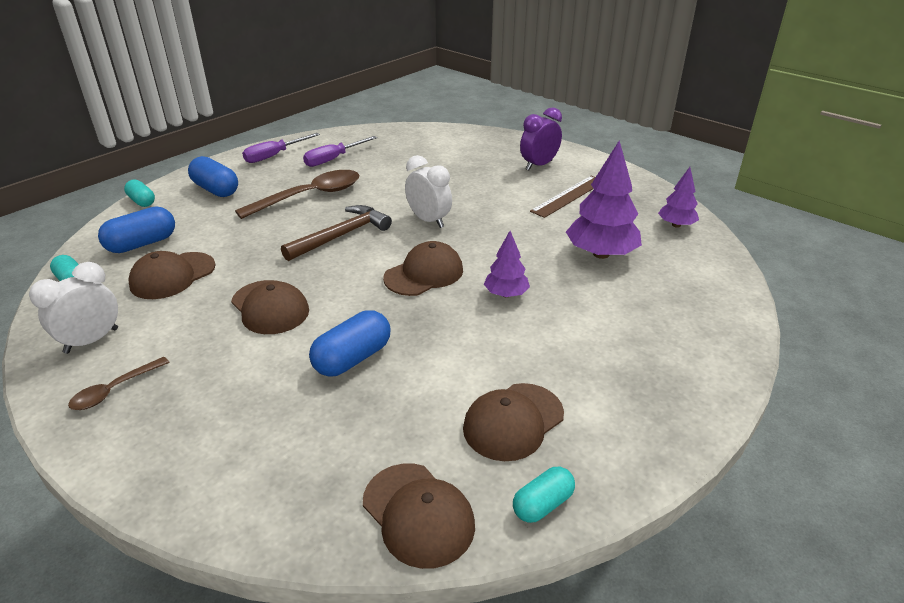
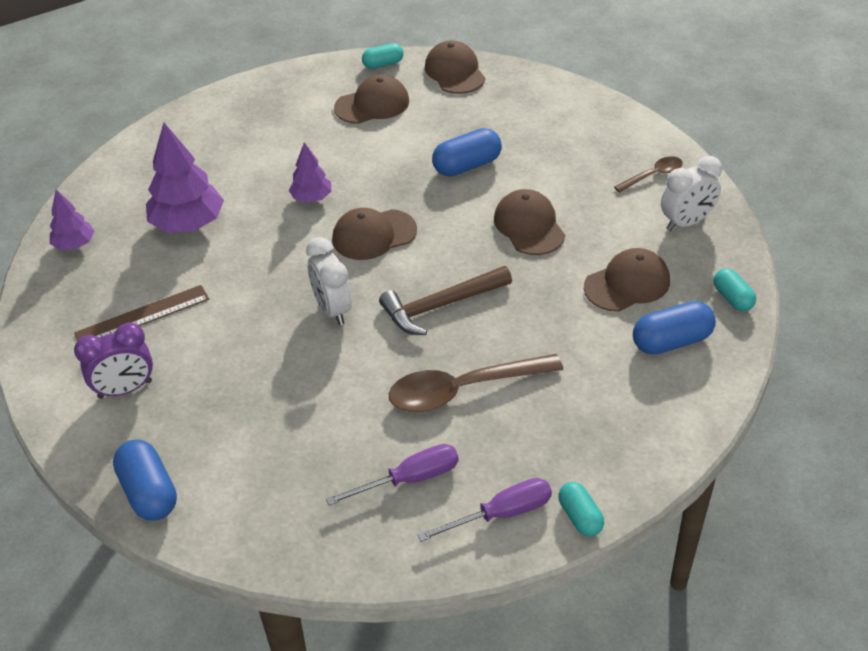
camera: 160 degrees left, 10 degrees up
(142, 201) = (692, 430): turquoise capsule -> turquoise capsule (580, 517)
(216, 190) = (592, 435): blue capsule -> blue capsule (149, 492)

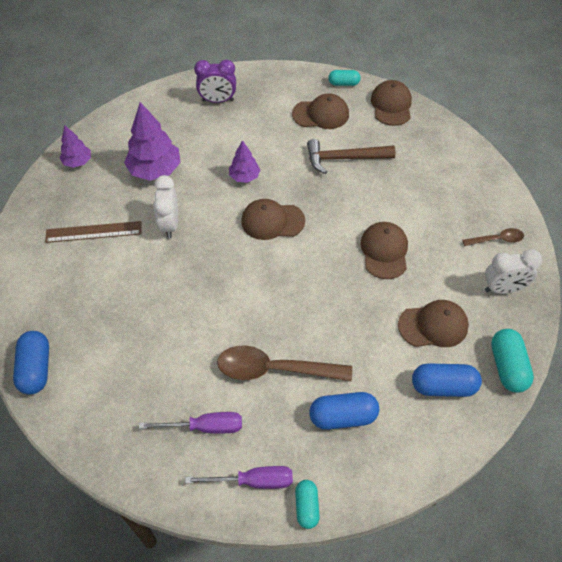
camera: 20 degrees right, 10 degrees up
(125, 389) = (57, 284): purple clock -> purple clock (217, 100)
(332, 309) = (217, 271): white clock -> white clock (170, 225)
(441, 306) = (291, 295): brown hammer -> brown hammer (344, 159)
(467, 166) = (363, 186): blue capsule -> blue capsule (343, 416)
(732, 298) = (507, 367): turquoise capsule -> turquoise capsule, size x1.57

